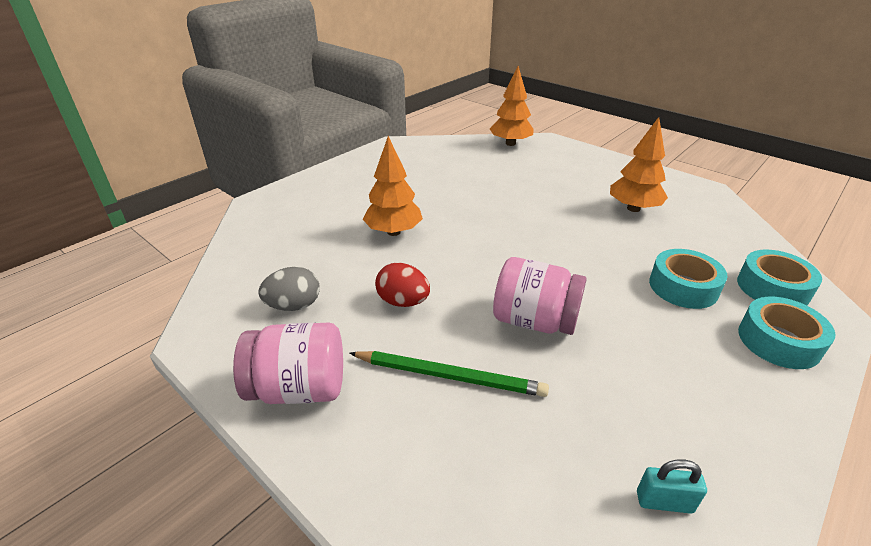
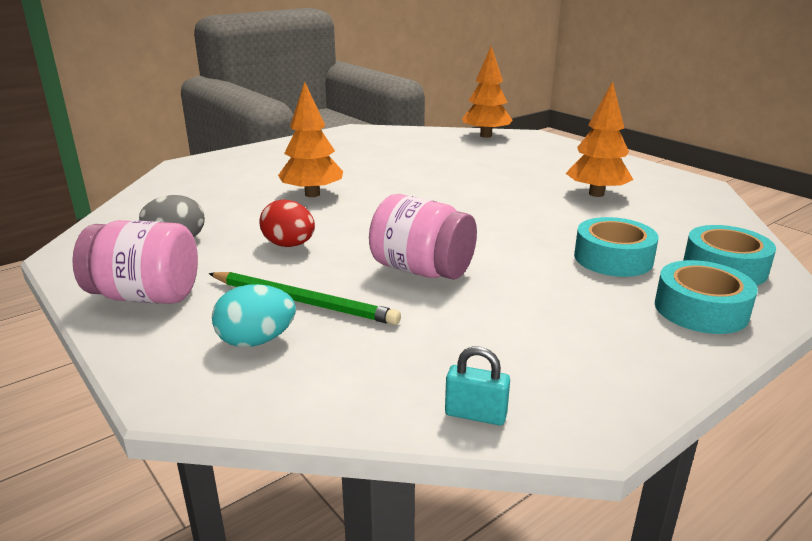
camera: 10 degrees right, 10 degrees down
(430, 435) = (256, 341): none -> turquoise egg

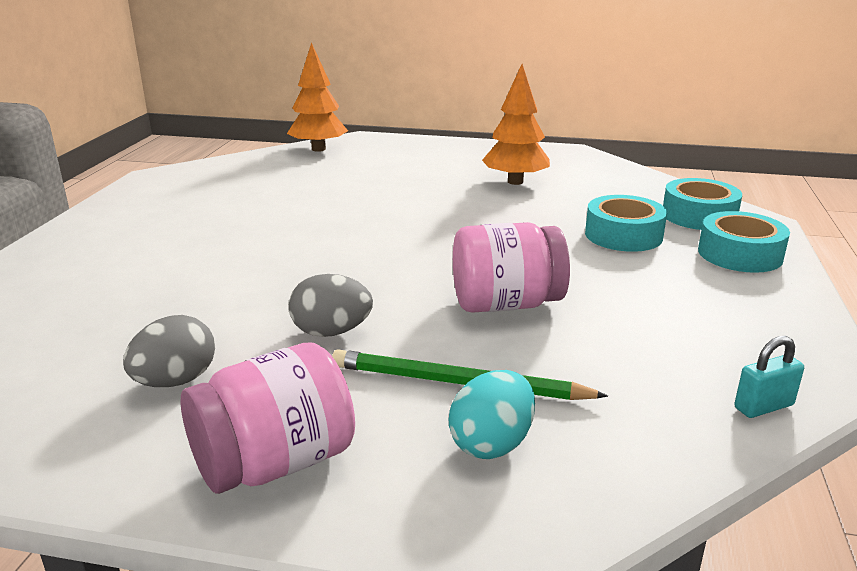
camera: 40 degrees left, 0 degrees up
(289, 245) = (331, 332): red egg -> grey egg
(302, 301) = (459, 383): green pencil -> green pencil turned 150 degrees counterclockwise
(312, 194) = (247, 267): orange tree -> none

